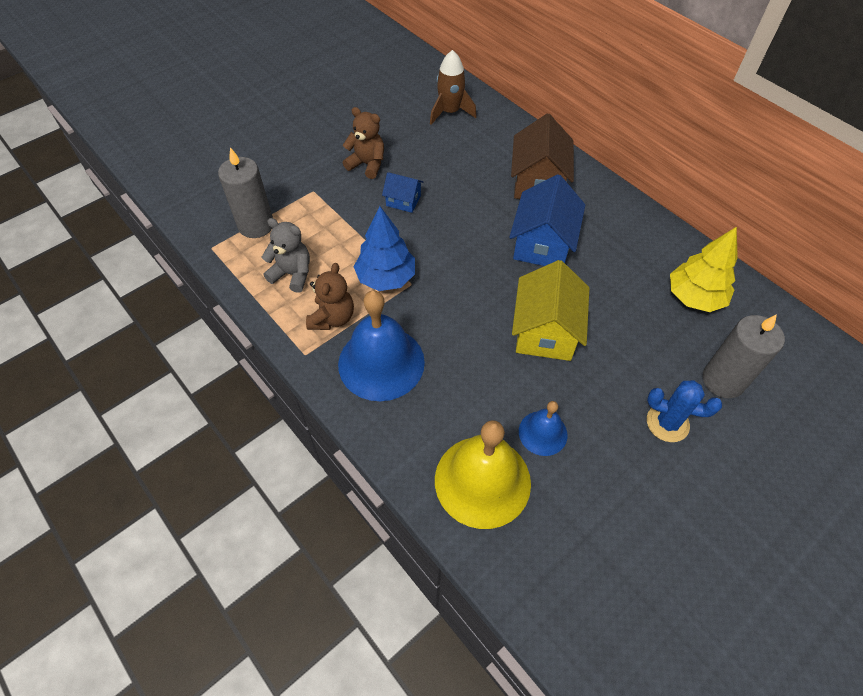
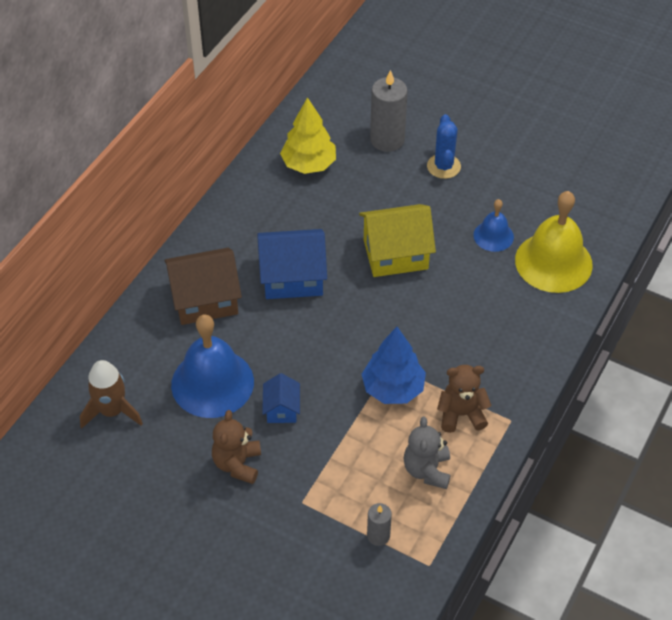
camera: 110 degrees left, 5 degrees down
(256, 225) = (378, 535): grey candle -> grey candle, size x0.54
(381, 362) = (488, 359): blue bell -> blue bell (212, 383)

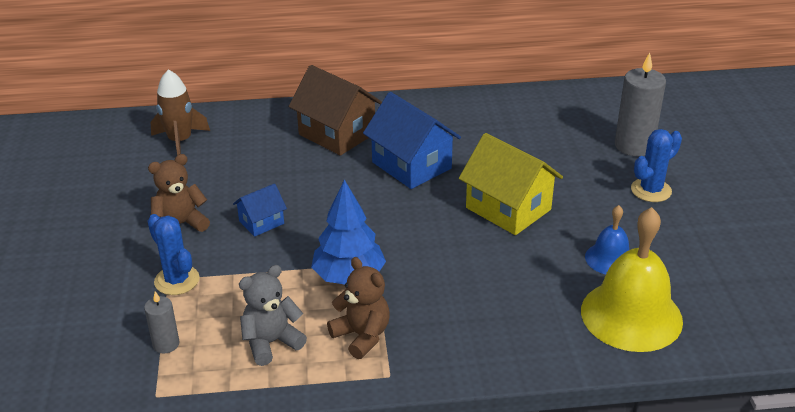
camera: 55 degrees right, 15 degrees down
(212, 383) = (254, 175): blue bell -> none
(308, 497) = (177, 280): none -> blue cactus
(309, 164) = (545, 119): yellow tree -> none

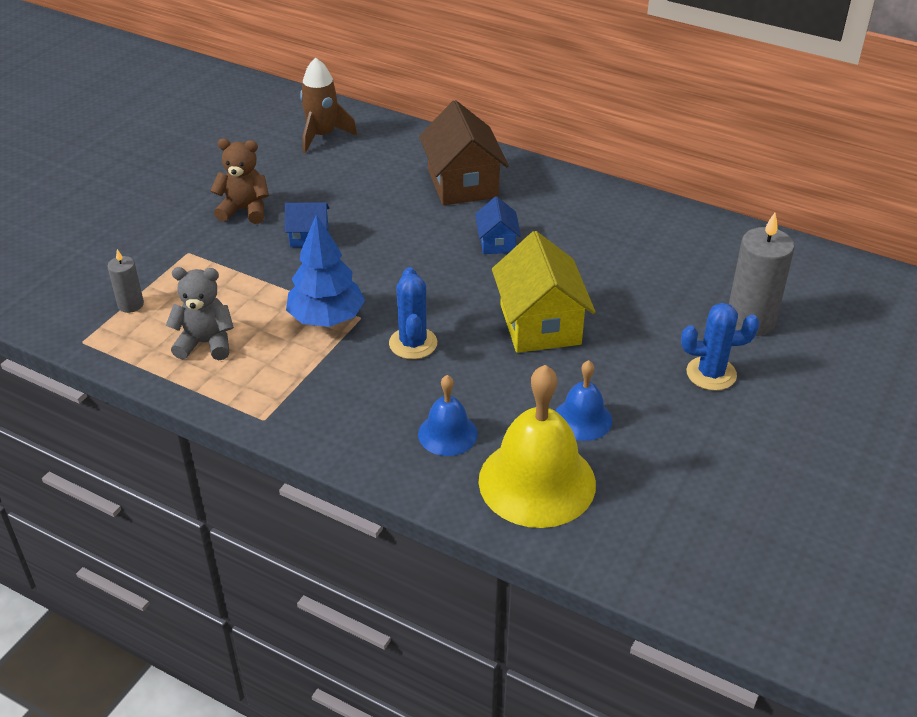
camera: 35 degrees right, 5 degrees up
(177, 280) = (192, 256): blue cactus -> blue cactus (413, 343)
(362, 336) = (280, 374): brown teddy bear -> none
(411, 165) = (497, 242): blue house -> blue house, size x0.53
(535, 314) = (447, 434): none -> blue bell

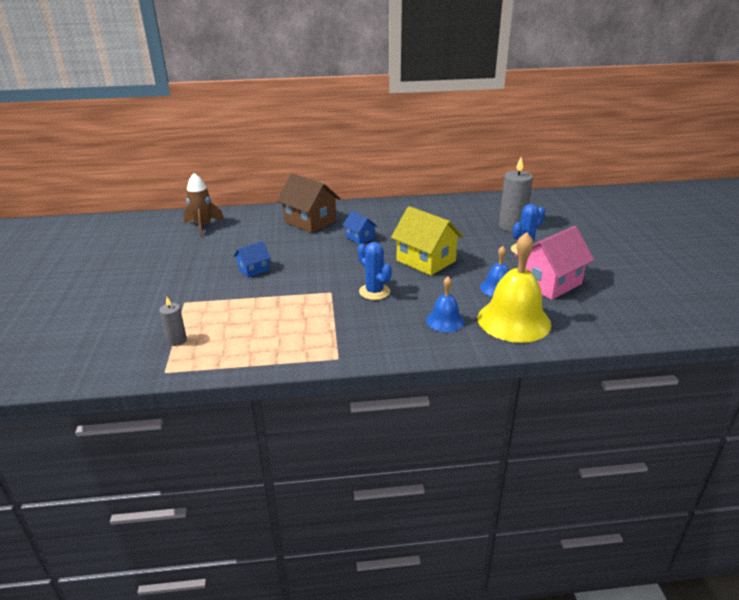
camera: 35 degrees left, 10 degrees down
(205, 343) = (253, 339): grey teddy bear -> none
(244, 210) = (197, 271): brown teddy bear -> none
(327, 318) = (312, 300): blue tree -> none
(670, 449) = (549, 283): none -> pink house

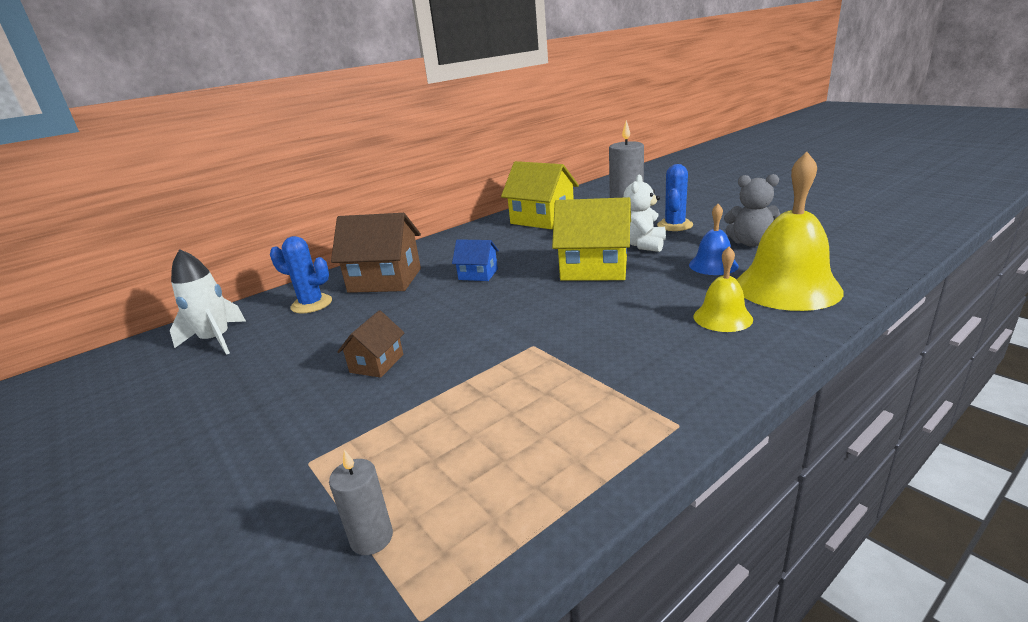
camera: 30 degrees left, 5 degrees down
(203, 226) = (216, 340): brown rocket -> white rocket
(253, 269) = (376, 363): blue house -> brown house
(374, 292) = (589, 322): blue cactus -> blue cactus (311, 304)
(445, 321) = (722, 317): blue bell -> yellow bell
(450, 211) = (542, 219): none -> yellow house
(480, 256) = (643, 245): none -> white teddy bear
(549, 283) = (750, 243): pink house -> grey teddy bear

